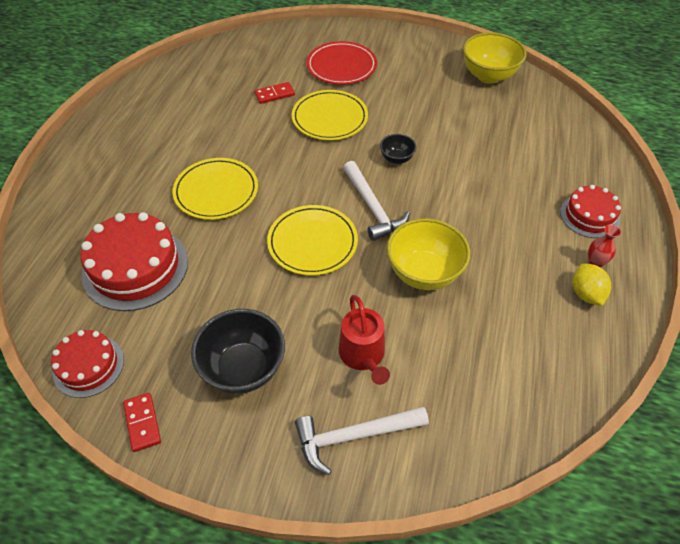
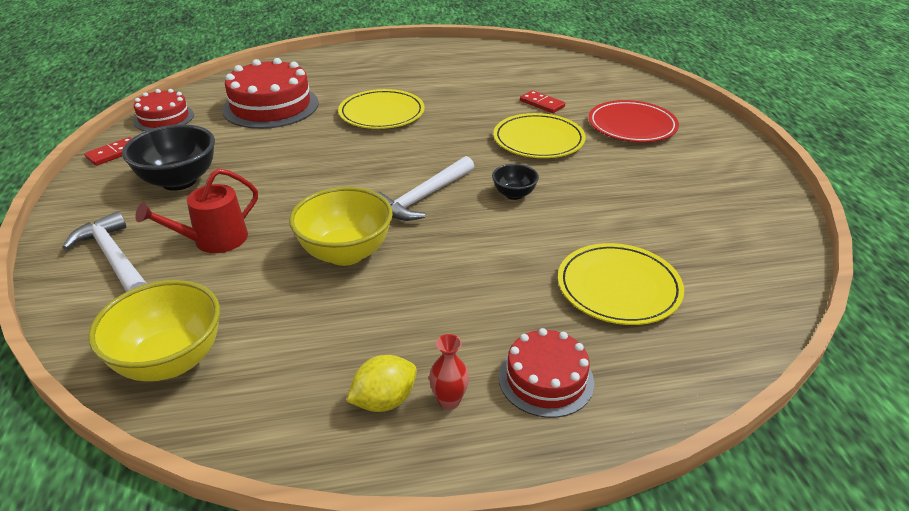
camera: 65 degrees right, 15 degrees down
(312, 242) = (349, 176): yellow plate -> yellow plate (618, 288)
(488, 76) = (750, 227): yellow bowl -> yellow bowl (170, 361)

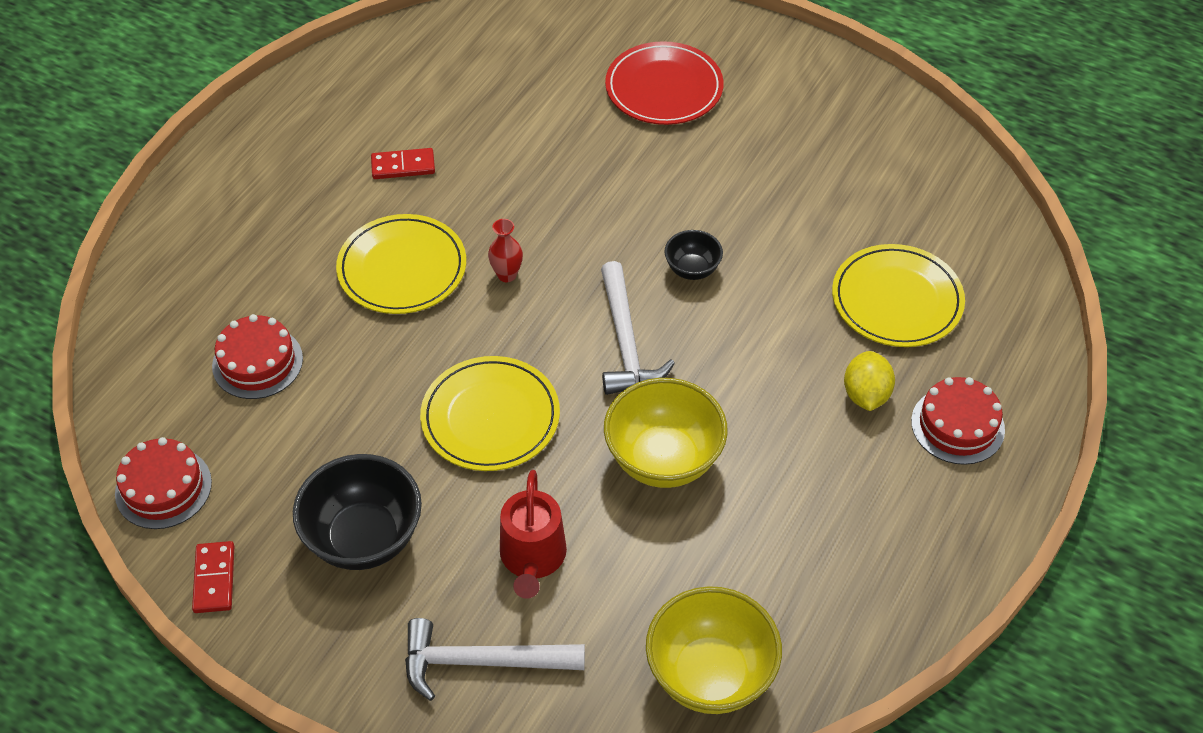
camera: 50 degrees left, 15 degrees up
(271, 106) = (257, 362): red cake -> red cake, size x0.59
(384, 401) = (893, 544): yellow lemon -> yellow lemon (866, 395)
(449, 401) = (929, 502): red vase -> red vase (507, 275)
(538, 140) = (612, 179): yellow plate -> yellow plate (490, 417)
(542, 104) = (539, 120): red domino -> red domino (403, 166)

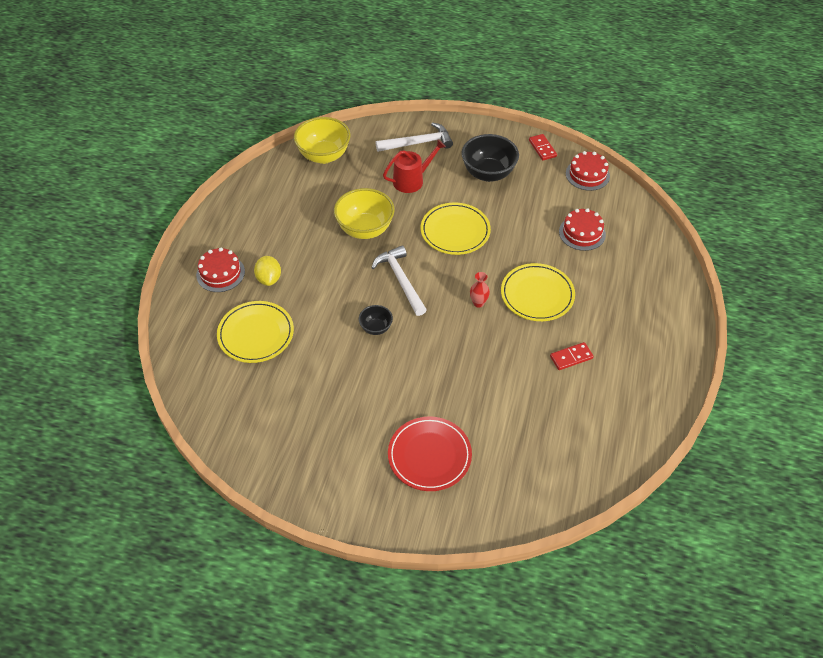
camera: 165 degrees right, 0 degrees up
(532, 558) = (412, 180): red watering can -> red watering can turned 75 degrees clockwise

